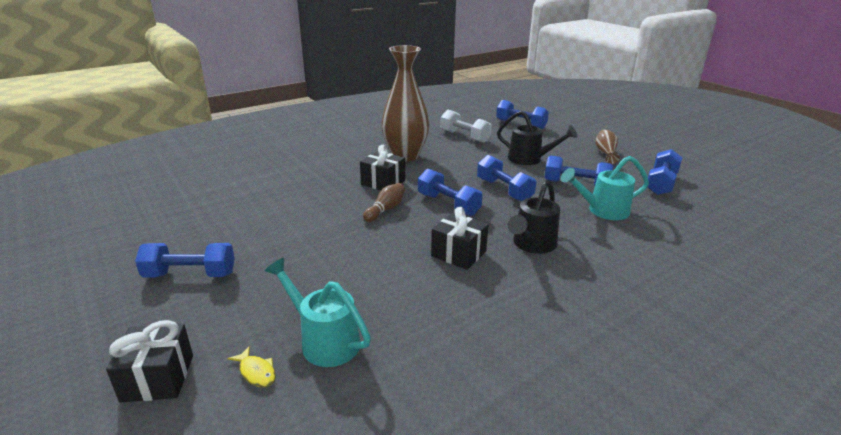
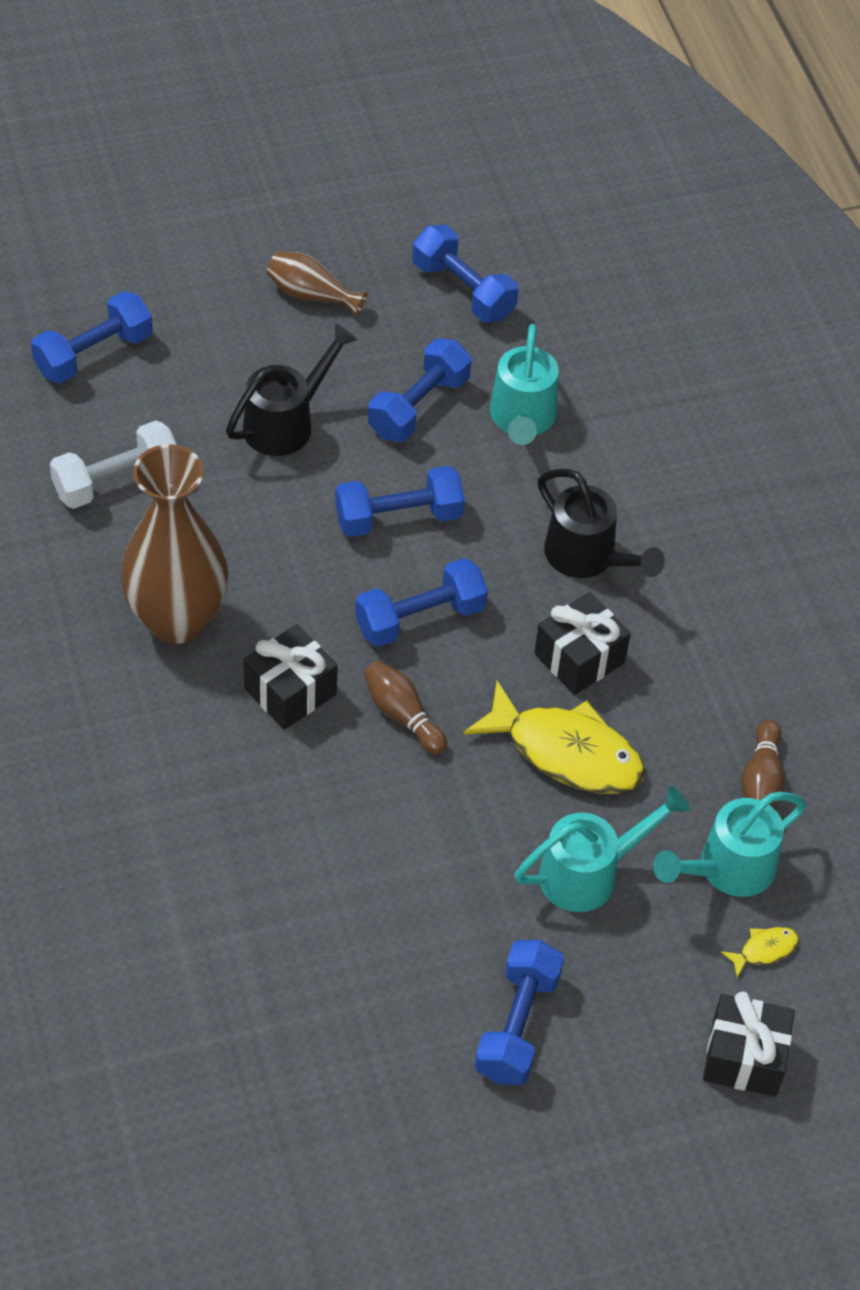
camera: 75 degrees left, 25 degrees up
(304, 282) = (589, 873): none -> turquoise watering can
(389, 260) = (566, 752): none -> yellow fish
(409, 344) = (761, 779): none -> brown bowling pin

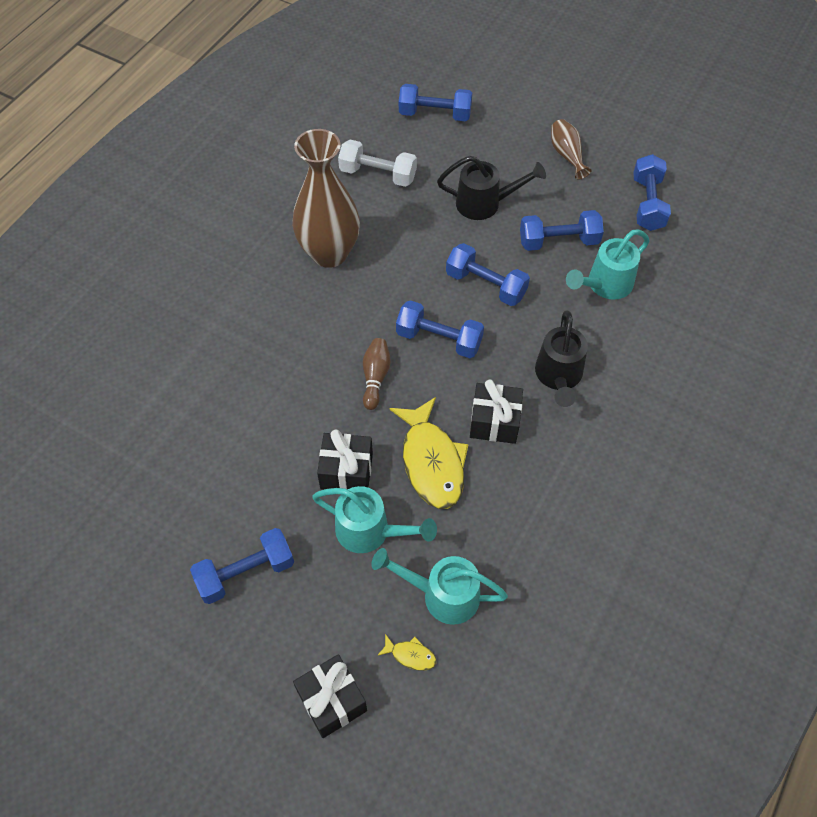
camera: 50 degrees right, 5 degrees up
(290, 691) = (338, 324): black gift -> black gift (346, 471)
(761, 779) = (517, 565): brown bowling pin -> none

